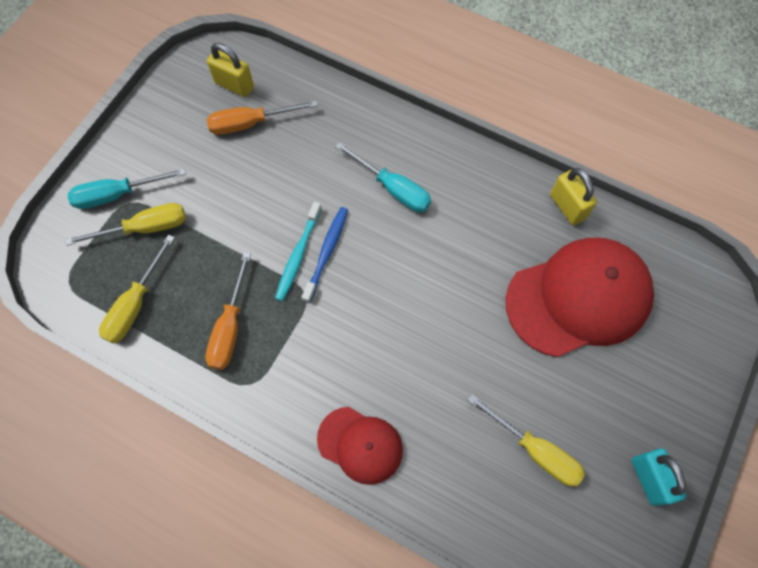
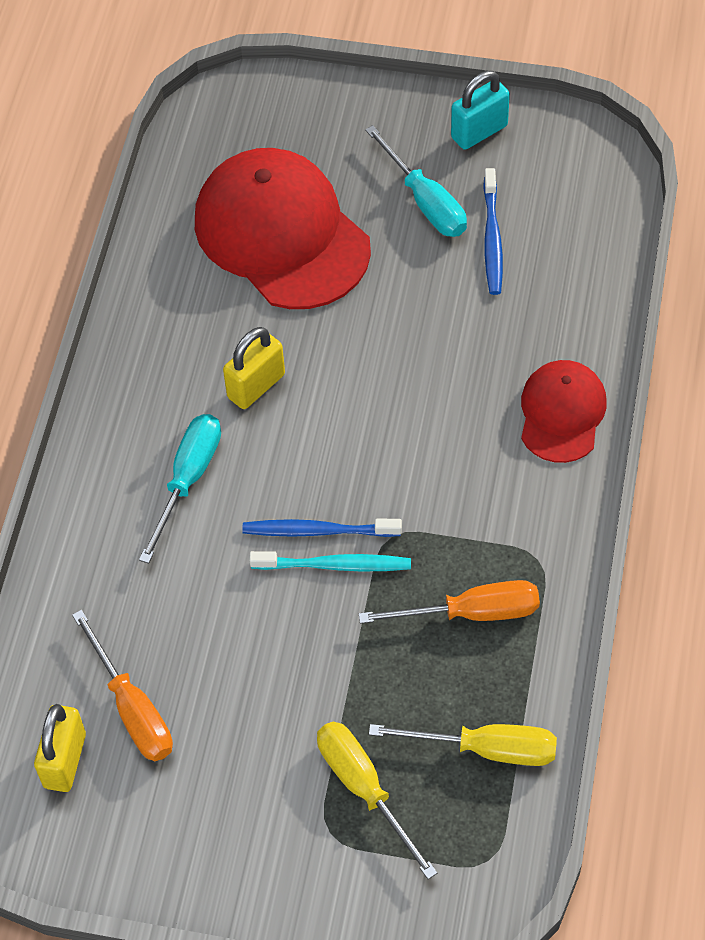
camera: 105 degrees left, 10 degrees down
(117, 194) = (321, 855): turquoise screwdriver -> turquoise screwdriver (425, 201)
(535, 450) = (492, 239): yellow screwdriver -> blue toothbrush
(567, 207) = (151, 270): yellow padlock -> yellow padlock (256, 386)

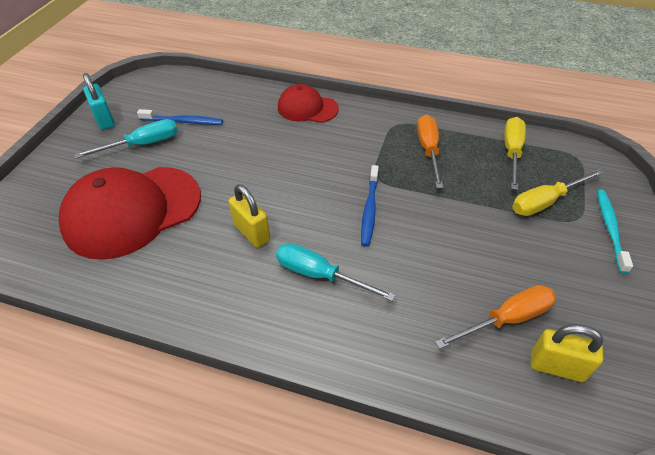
camera: 85 degrees left, 10 degrees down
(335, 565) = (395, 203): turquoise toothbrush -> turquoise toothbrush (610, 228)

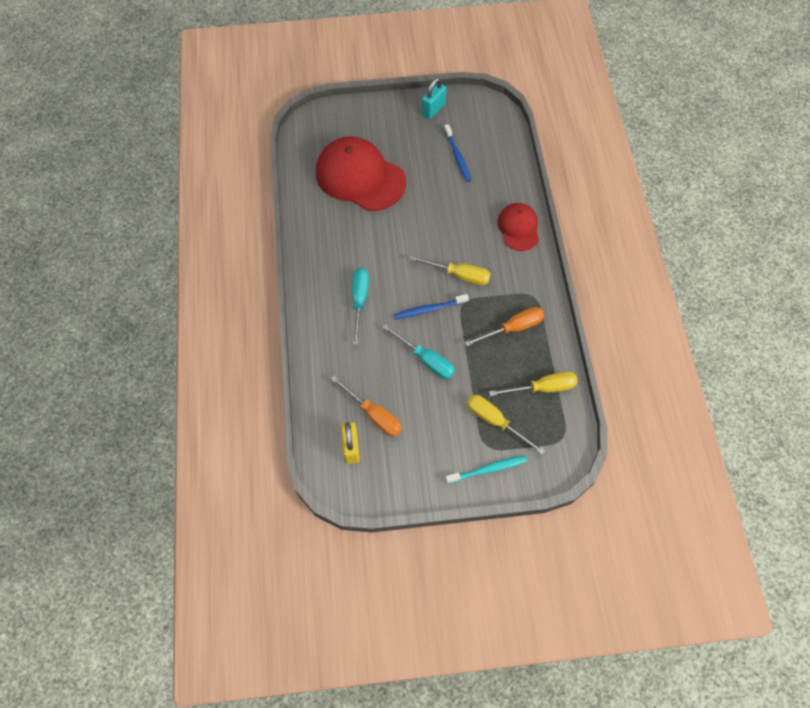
camera: 65 degrees right, 15 degrees up
(143, 144) = (421, 147): turquoise screwdriver -> turquoise screwdriver (426, 360)
(252, 232) = (375, 250): yellow padlock -> none
(337, 169) = (459, 275): none -> yellow screwdriver

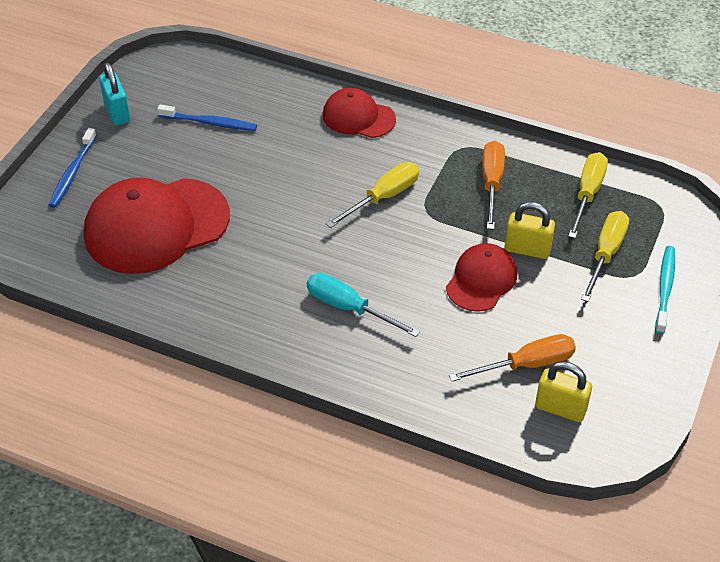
camera: 60 degrees left, 15 degrees down
(426, 360) = (481, 280): turquoise screwdriver -> red cap
(429, 309) = (411, 246): blue toothbrush -> blue toothbrush (72, 173)
(468, 374) = (527, 249): none -> yellow padlock
(495, 421) = (605, 254): yellow screwdriver -> yellow screwdriver turned 135 degrees clockwise

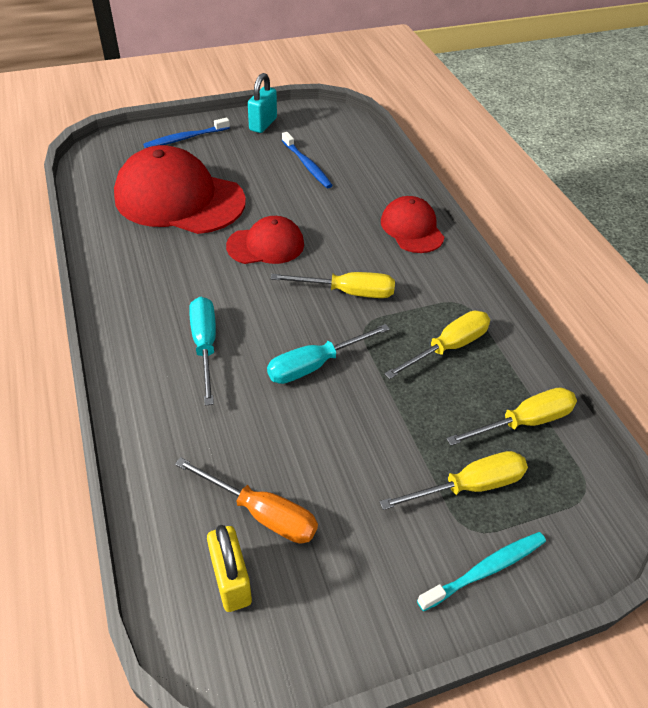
camera: 45 degrees right, 0 degrees up
(433, 261) = (315, 365): none -> turquoise screwdriver
(481, 280) = (329, 411): red cap -> red cap (266, 245)
(492, 183) = (448, 347): orange screwdriver -> yellow screwdriver
(527, 249) = (403, 421): yellow padlock -> none

